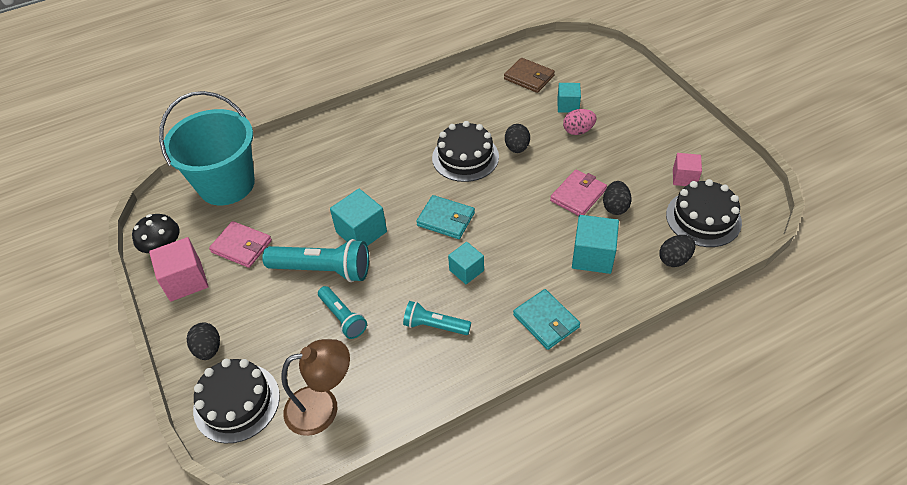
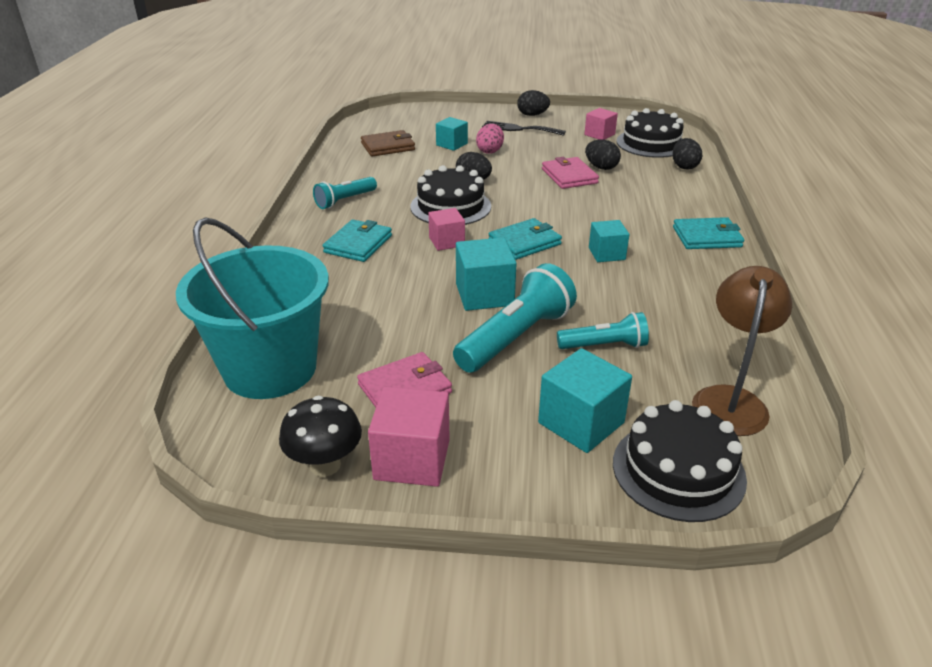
camera: 60 degrees left, 15 degrees down
(208, 349) = (564, 472): black egg -> black egg (532, 115)
(377, 143) = (358, 244): none -> turquoise wallet
(414, 180) = (446, 241): none -> pink cube
(435, 326) = (665, 293): turquoise flashlight -> turquoise flashlight (345, 200)
(593, 256) = (648, 194): turquoise cube -> turquoise cube (581, 423)
(640, 126) = (519, 129): none -> black fork

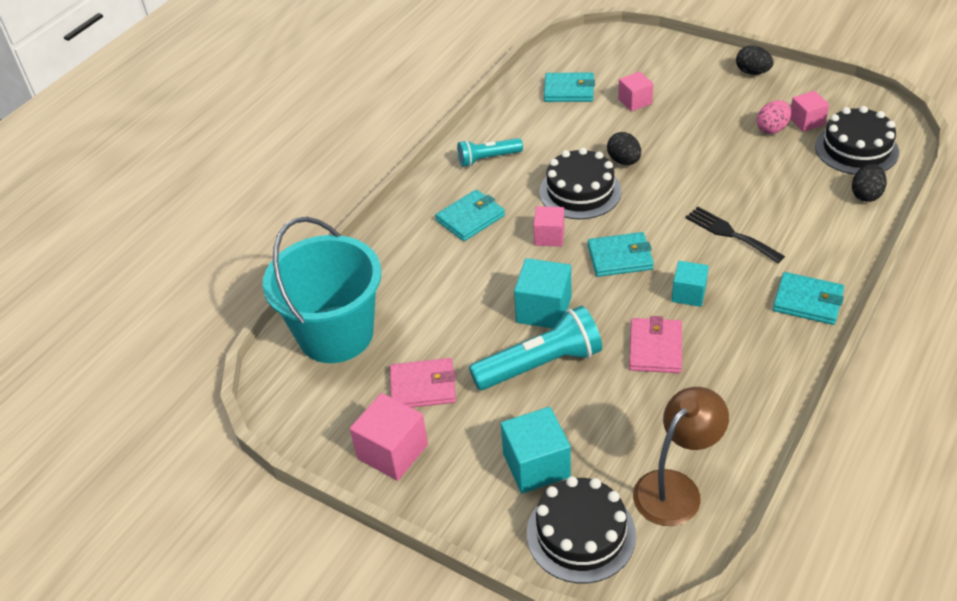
camera: 30 degrees right, 10 degrees up
(325, 465) = (332, 434): black mushroom -> none
(388, 146) = (569, 90): brown wallet -> turquoise wallet
(451, 144) = (635, 101): turquoise cube -> pink cube
(490, 151) = (668, 120): pink egg -> pink egg (772, 129)
(519, 129) = (722, 92): black fork -> black fork (730, 233)
(569, 176) = (726, 178): pink wallet -> pink wallet (655, 348)
(601, 167) = (770, 173): black egg -> none
(604, 346) = (609, 397): turquoise flashlight -> none

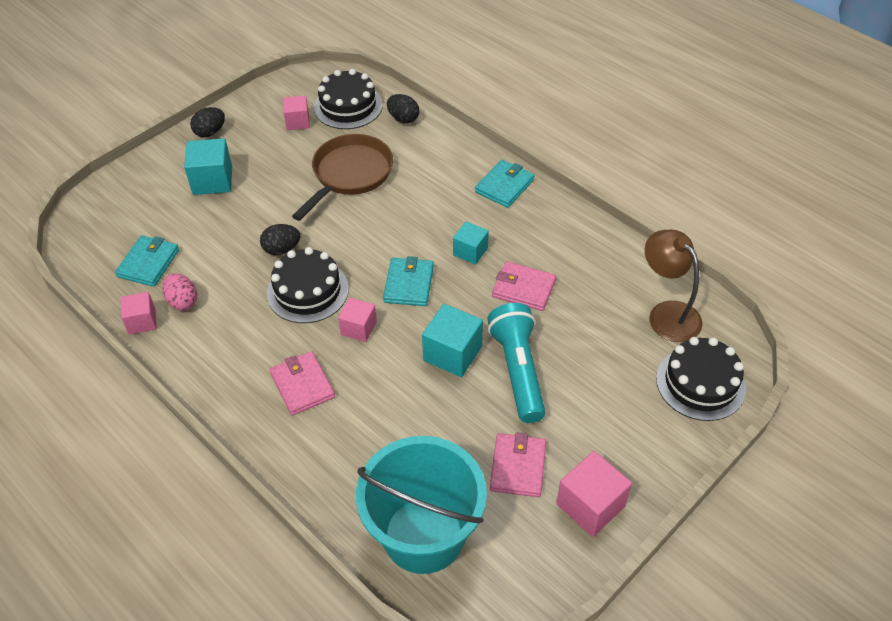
camera: 80 degrees left, 5 degrees up
(470, 218) = (302, 385): turquoise wallet -> pink wallet
(488, 158) = (218, 352): turquoise flashlight -> none
(536, 465) = (628, 397): turquoise cube -> turquoise cube (212, 180)
(635, 101) = (199, 219): pink cube -> pink cube (142, 321)
(730, 233) = (411, 207): black fork -> none
(751, 178) = (350, 174): none -> brown pan
(772, 129) = (294, 144): pink egg -> pink egg (183, 301)

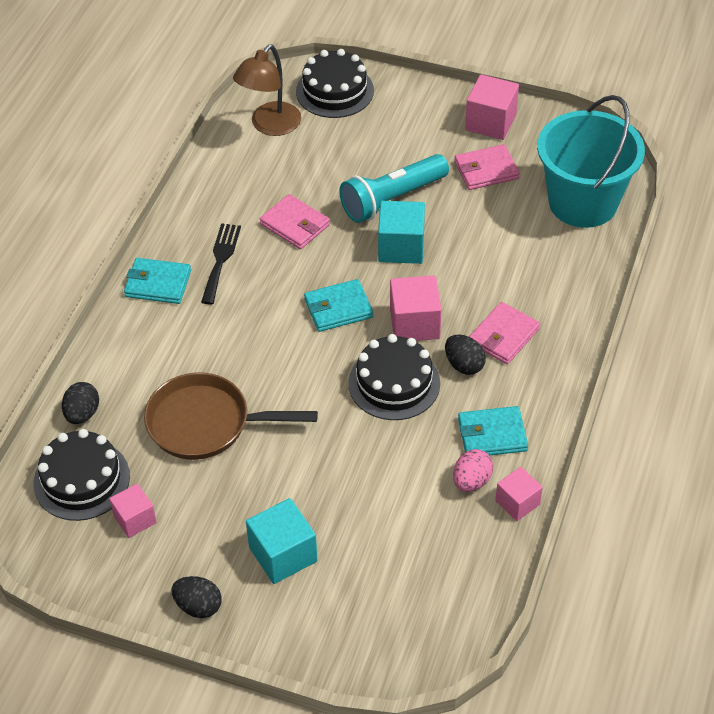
camera: 115 degrees left, 0 degrees up
(148, 263) = (441, 544): turquoise wallet -> turquoise wallet (492, 434)
(282, 249) = (352, 432): black egg -> black egg (464, 365)
(358, 328) = (414, 323): pink cube -> pink cube, size x1.55
(470, 251) = (268, 278): turquoise cube -> none
(509, 229) = (221, 260): none -> black fork
(523, 288) = (295, 224): pink wallet -> pink wallet turned 45 degrees counterclockwise

